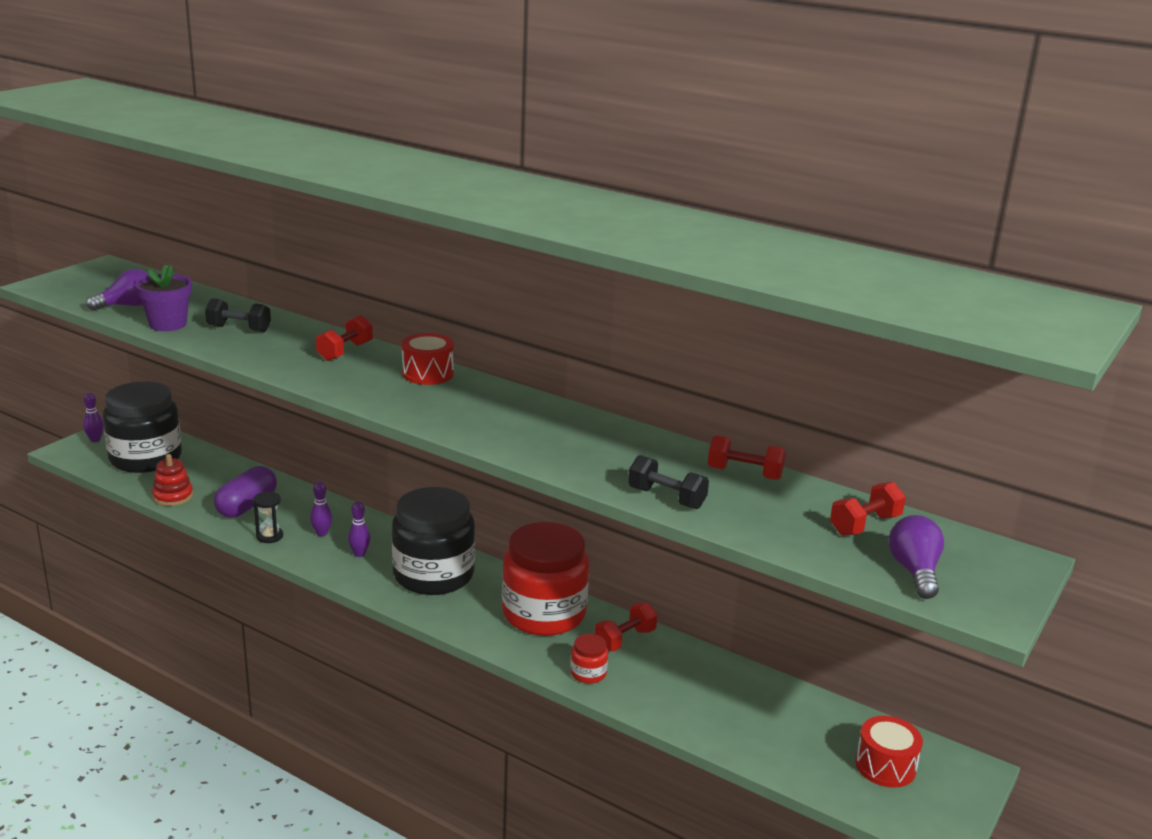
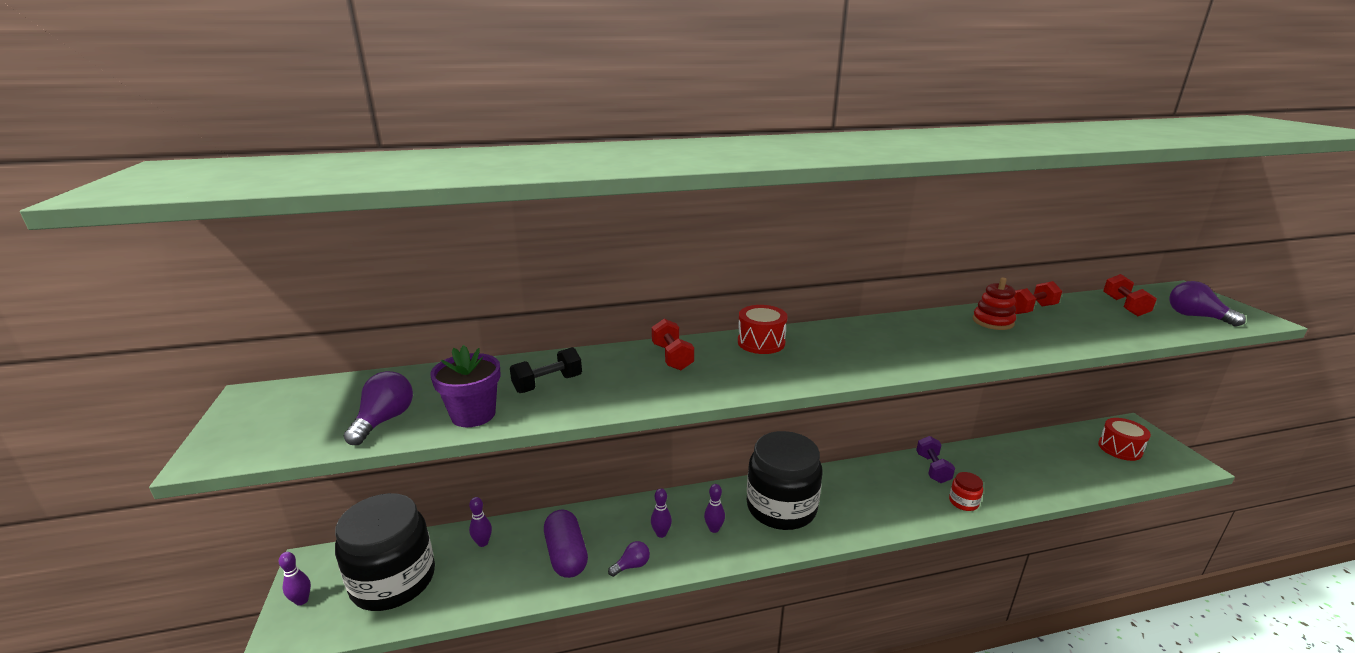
camera: 45 degrees left, 0 degrees up
(173, 496) = (488, 595): red stacking toy -> red stacking toy (993, 321)
(218, 469) = (483, 543): none -> purple bowling pin
(269, 536) = (632, 565): black hourglass -> purple light bulb
(544, 614) = (876, 484): red jar -> none
(624, 640) = (932, 468): red dumbbell -> purple dumbbell
(666, 498) = (1057, 342): black dumbbell -> none

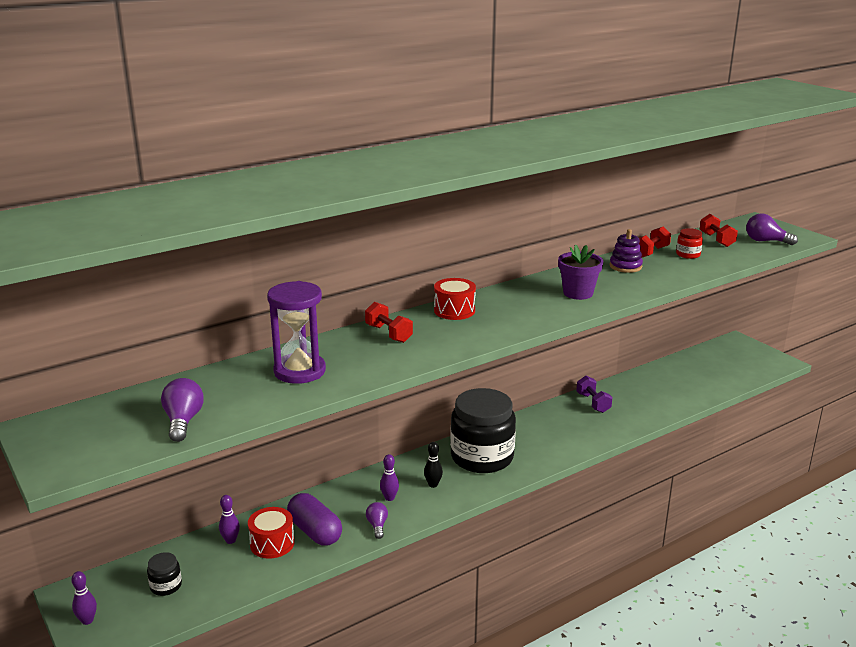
camera: 20 degrees left, 0 degrees up
(393, 580) = (166, 586): black jar -> black jar, size x0.40
(473, 415) = (257, 403): purple flower pot -> purple flower pot (578, 293)
(548, 384) = (299, 371): black dumbbell -> purple hourglass
(632, 565) = (377, 526): purple light bulb -> purple light bulb turned 45 degrees counterclockwise
(714, 529) = (433, 484): purple bowling pin -> black bowling pin
(963, 502) = (624, 423): red jar -> red jar (688, 254)
(993, 321) = (625, 266): red stacking toy -> purple stacking toy
(1120, 448) = (730, 360): red drum -> red drum (272, 543)

